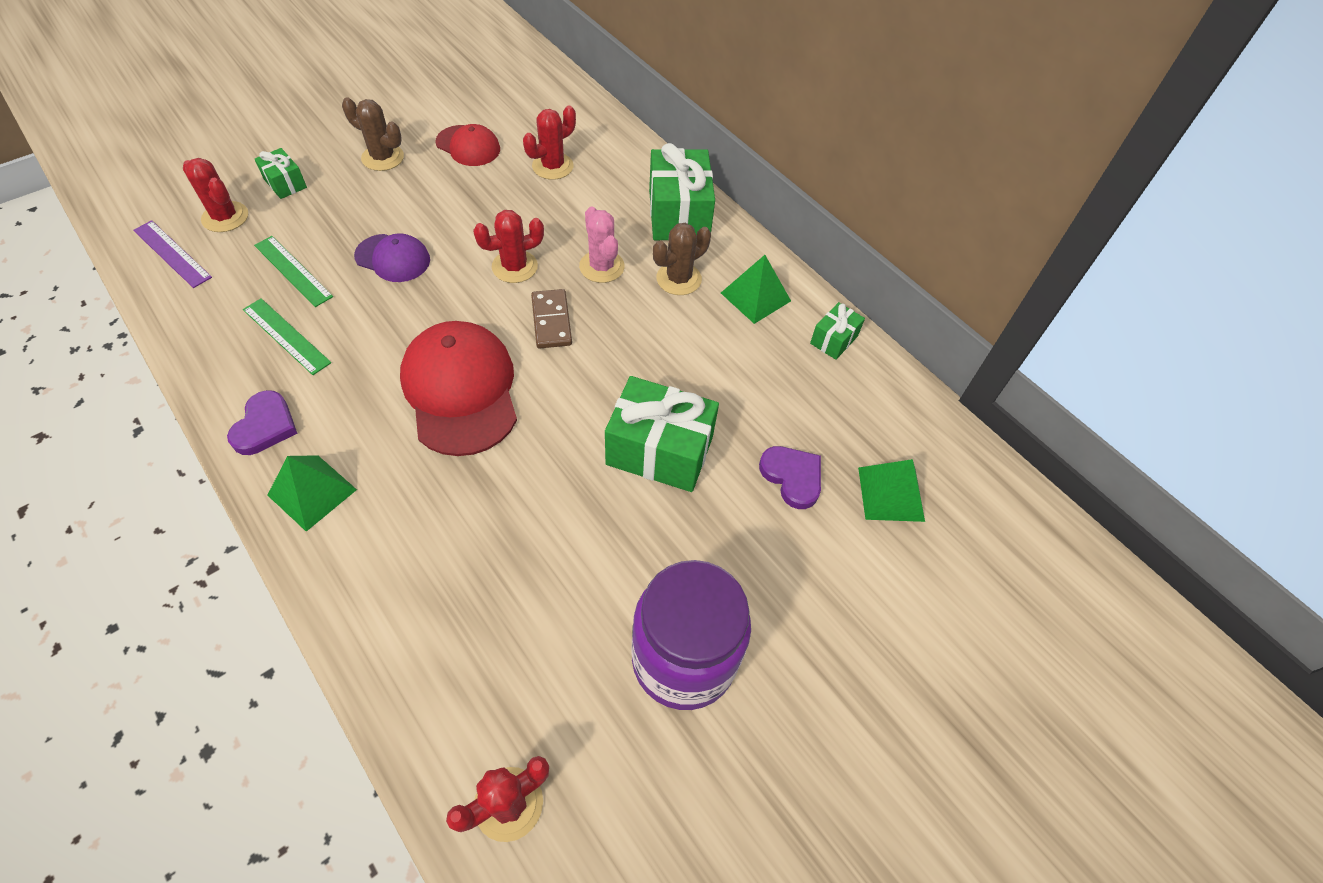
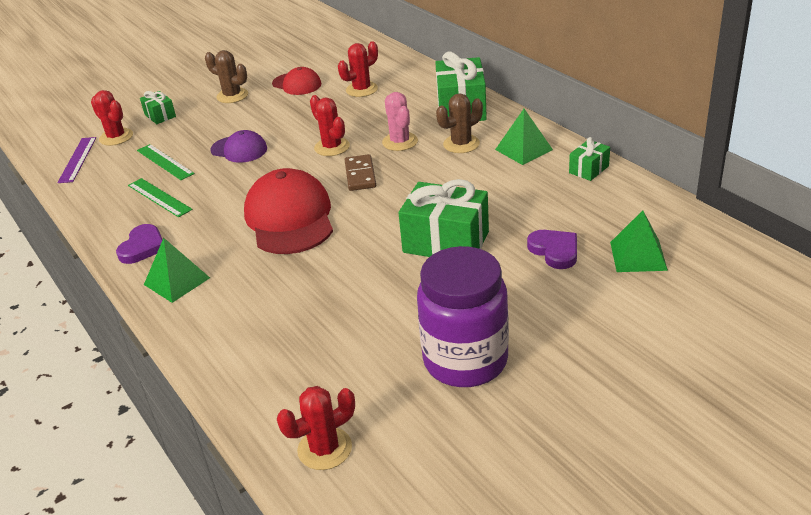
camera: 10 degrees right, 20 degrees down
(172, 253) = (77, 159): purple ruler -> purple ruler turned 45 degrees clockwise
(514, 267) = (332, 147): red cactus -> red cactus turned 75 degrees clockwise

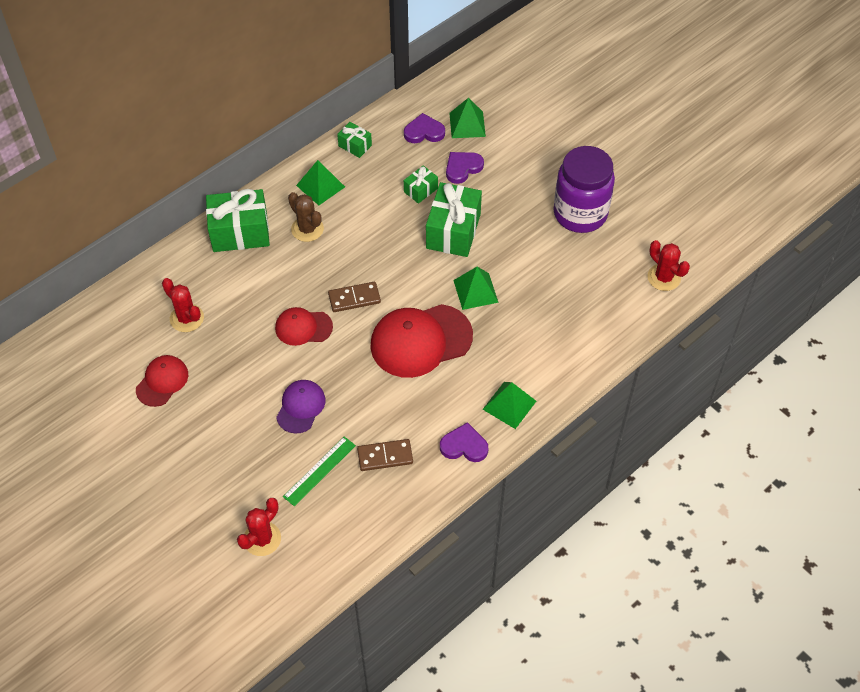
camera: 100 degrees left, 20 degrees up
(77, 159) = (307, 563): purple ruler -> none
(159, 197) = (385, 456): green ruler -> brown domino
(160, 116) = (217, 506): green gift -> green gift (420, 190)
(232, 96) = (180, 441): brown cactus -> none
(332, 147) = (303, 327): red cactus -> red cap
(348, 258) = (475, 291): none -> green pyramid
(400, 142) = (299, 274): pink cactus -> none
(619, 219) = (424, 132): none -> purple heart

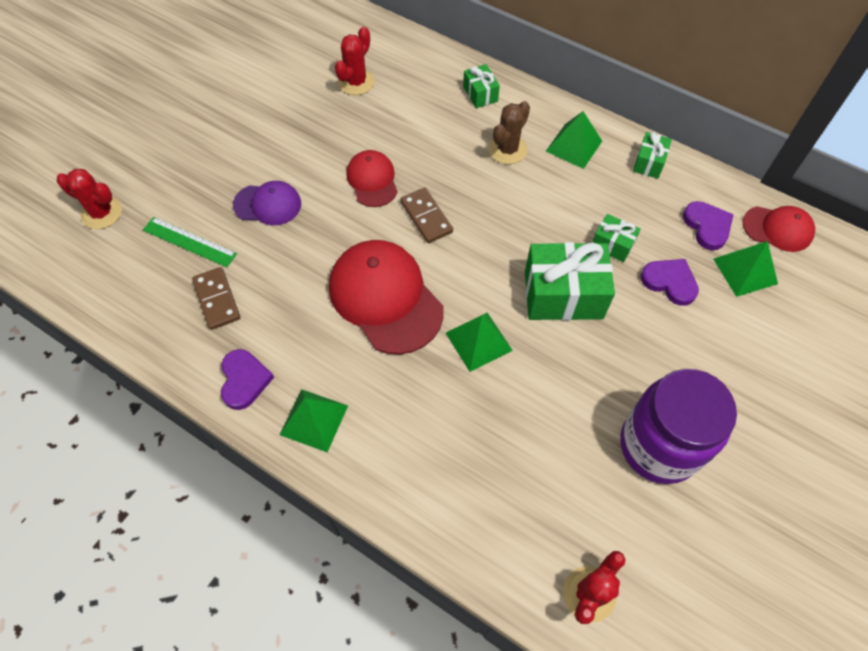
camera: 75 degrees right, 5 degrees up
(162, 381) = (275, 85): red cap -> red cap (777, 229)
(240, 232) = (480, 94): green gift -> green gift, size x0.50

